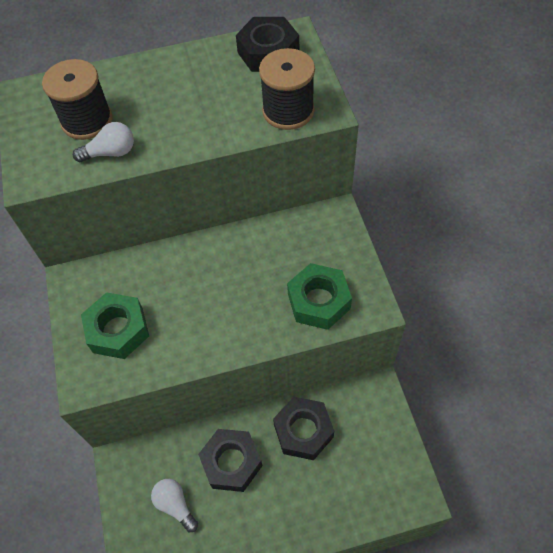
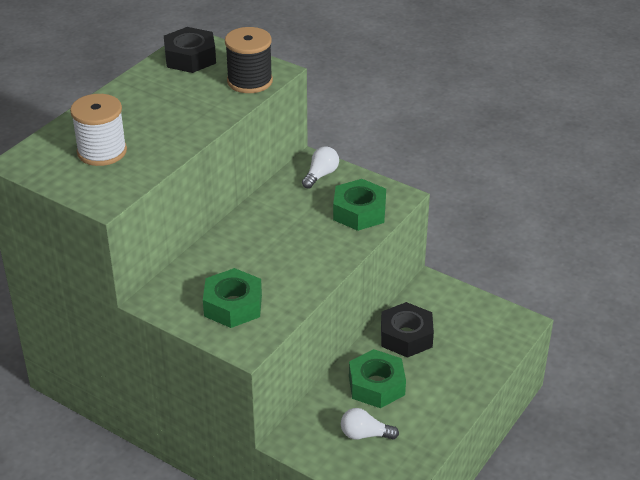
camera: 45 degrees left, 20 degrees down
(87, 120) = (102, 152): black spool -> white spool
(111, 153) = (149, 159): white light bulb -> white light bulb (321, 175)
(231, 462) = (376, 385): black nut -> green nut

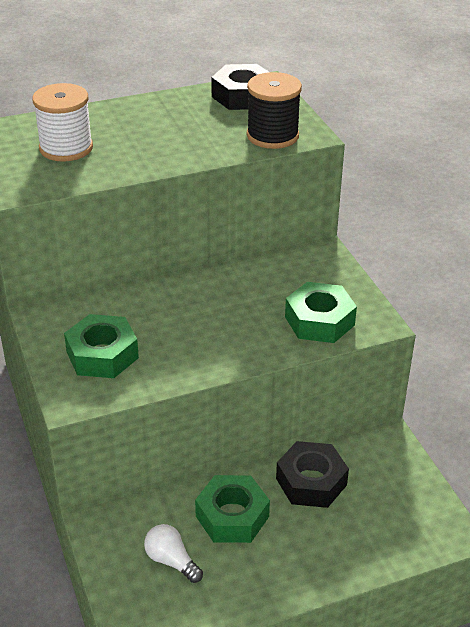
camera: 35 degrees right, 0 degrees up
(321, 175) = (319, 268): white light bulb -> none

